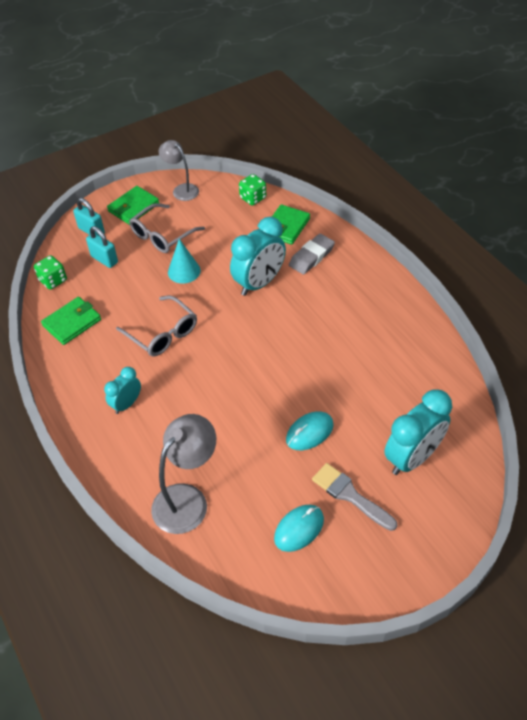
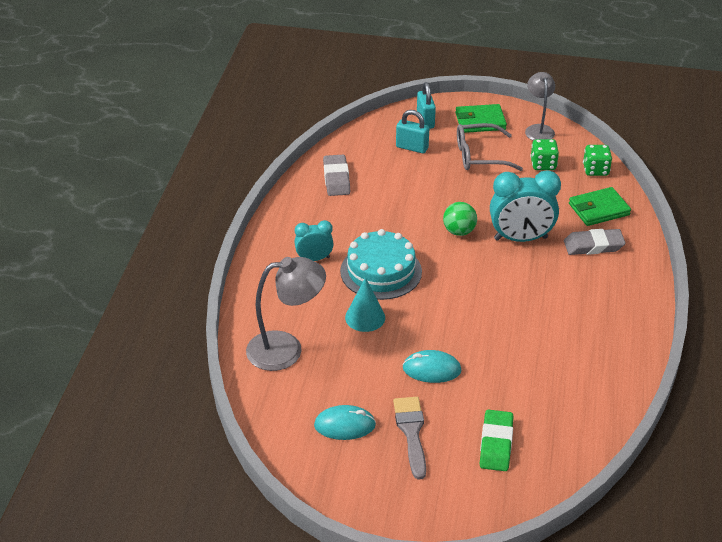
camera: 40 degrees right, 10 degrees down
(53, 280) = (355, 140): green dice -> green dice (543, 165)
(72, 323) = (336, 179): green wallet -> grey eraser
(104, 259) = (412, 147): turquoise padlock -> turquoise padlock turned 60 degrees counterclockwise
(162, 333) = (396, 227): grey glasses -> none
(184, 271) = (467, 193): turquoise cone -> turquoise cone (365, 317)
(189, 378) = (381, 271): none -> turquoise cake
(211, 306) = (459, 231): none -> green ball
(412, 457) = (496, 444): turquoise clock -> green eraser

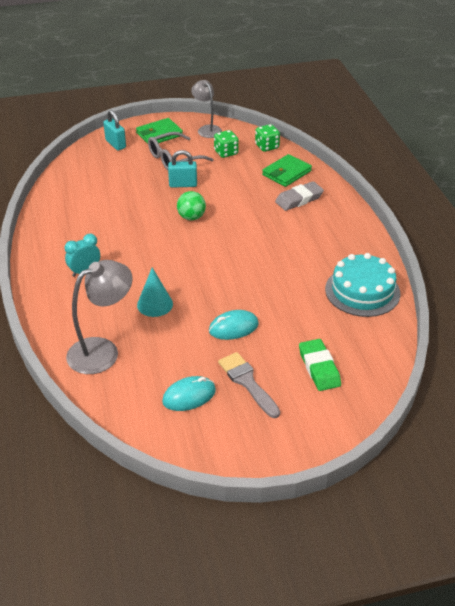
camera: 25 degrees left, 0 degrees up
(336, 179) = (68, 205): grey eraser -> none
(381, 271) = (147, 265): turquoise cake -> turquoise cake (362, 291)
(412, 147) = (116, 166): turquoise padlock -> turquoise padlock (183, 184)
(520, 238) = (242, 209): turquoise clock -> none

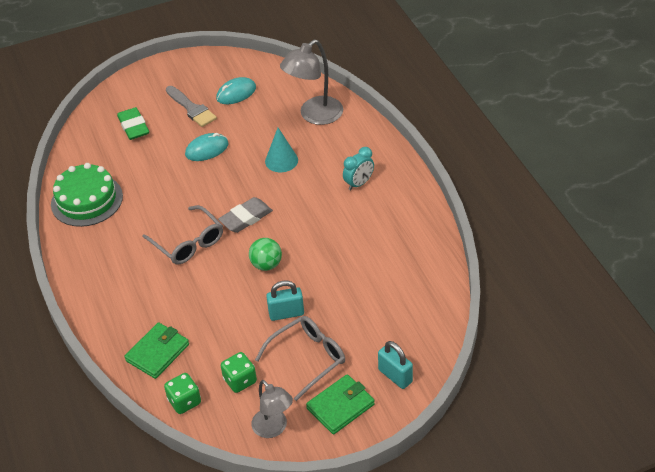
camera: 175 degrees right, 5 degrees up
(259, 241) = (188, 243): none -> grey glasses
(299, 199) = (143, 309): grey eraser -> grey eraser (246, 218)
(362, 291) = (87, 200): turquoise cake -> green cake

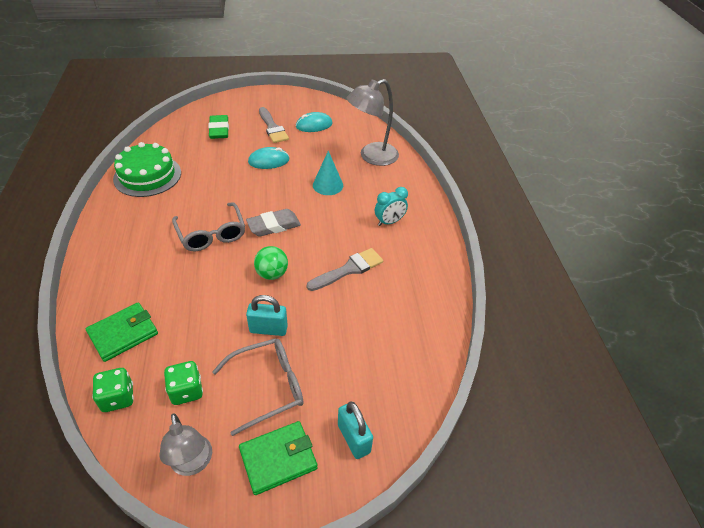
camera: 10 degrees right, 0 degrees up
(337, 241) = (349, 269): none -> grey brush

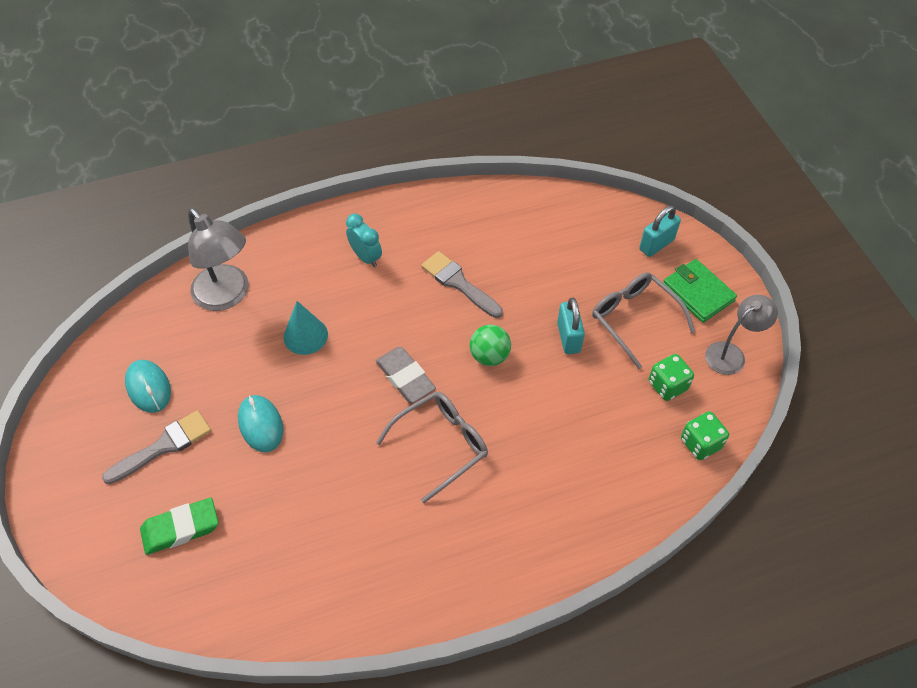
camera: 100 degrees left, 10 degrees up
(123, 334) = (627, 476): green wallet -> none
(147, 176) = (333, 589): green cake -> none

